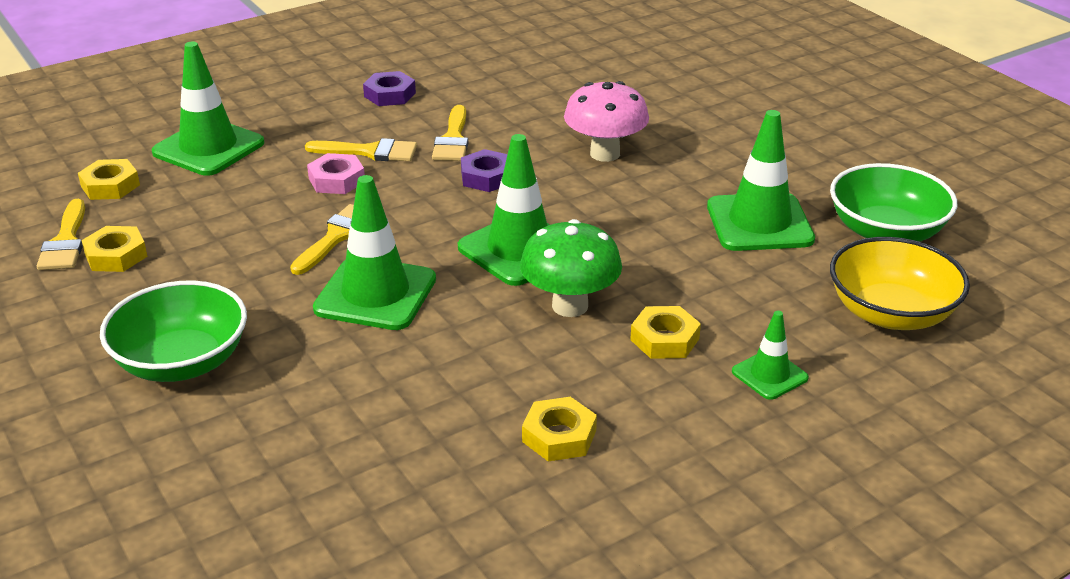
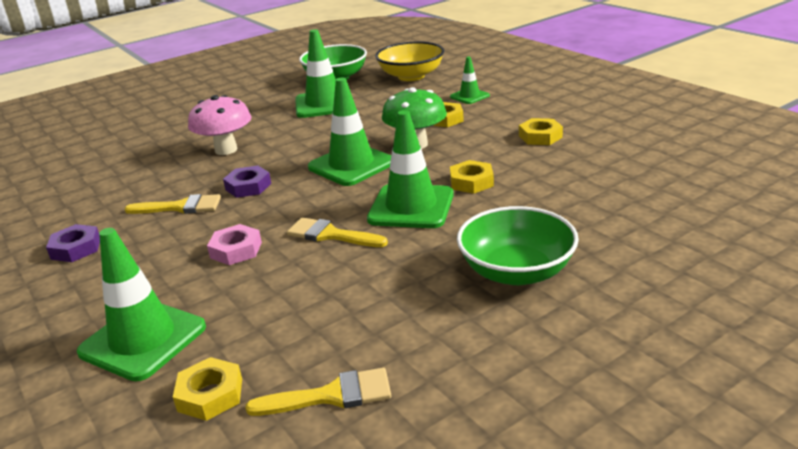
camera: 90 degrees left, 5 degrees down
(116, 255) = (359, 350): yellow nut -> yellow nut (471, 182)
(370, 152) = (188, 242): yellow brush -> none

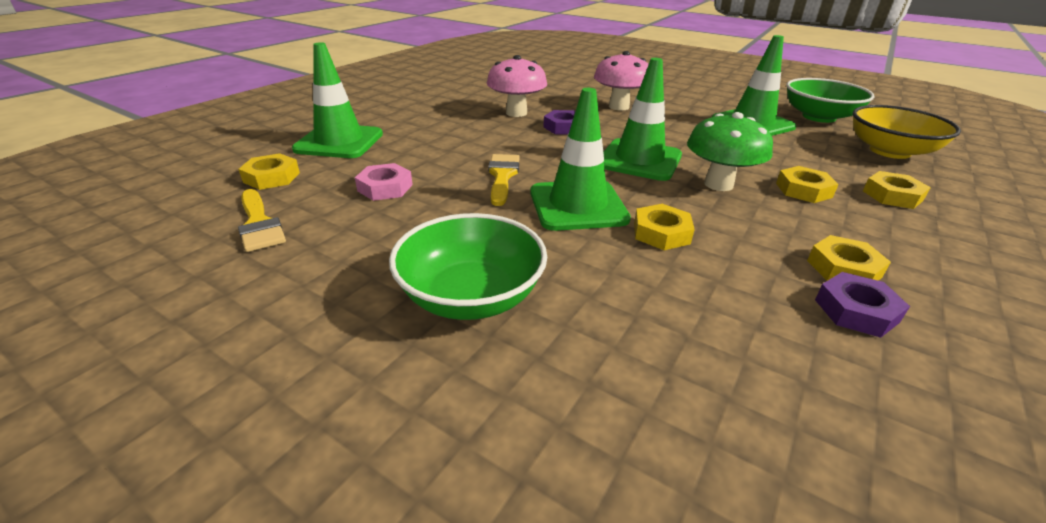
camera: 65 degrees right, 5 degrees up
(76, 248) = (446, 98): purple nut -> purple nut (856, 311)
(180, 207) = (516, 113): yellow brush -> pink mushroom
(236, 250) = (462, 144): pink nut -> pink nut (385, 188)
(469, 96) = (892, 196): green traffic cone -> yellow nut

